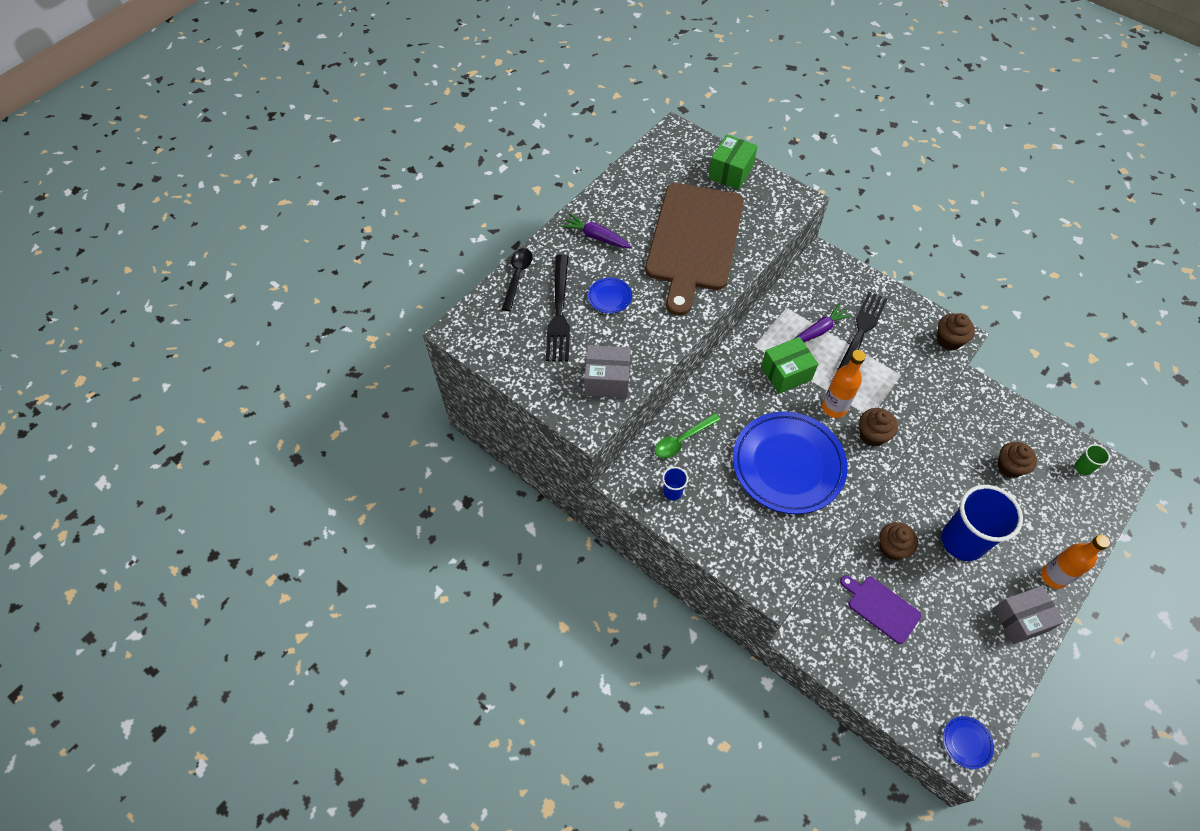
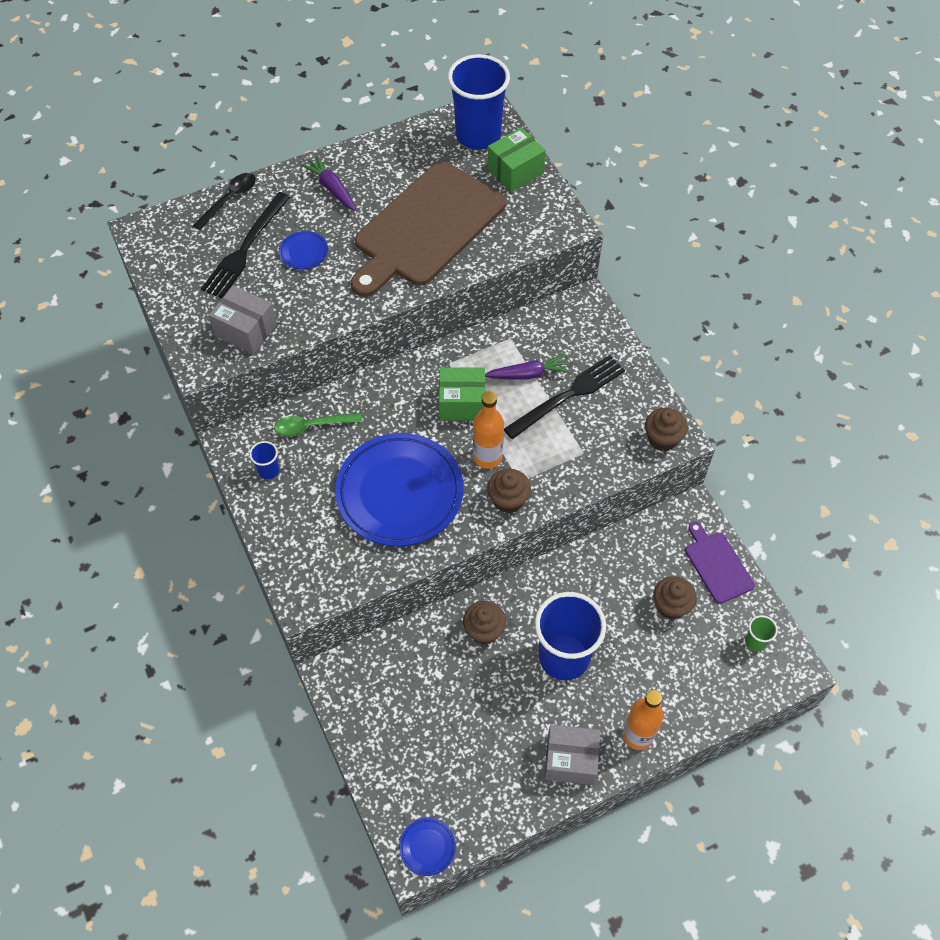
camera: 25 degrees right, 0 degrees up
(682, 154) = (478, 135): none -> blue cup
(881, 607) = (431, 682): purple cutting board -> purple cutting board (717, 565)

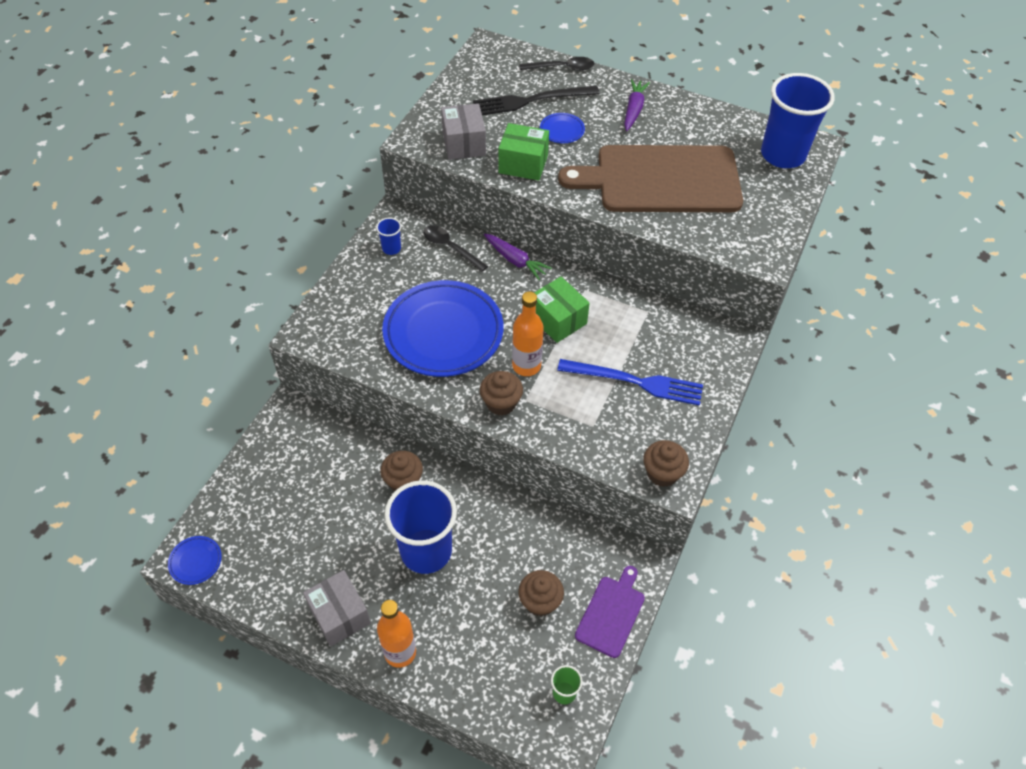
camera: 50 degrees right, 5 degrees down
(311, 426) = (450, 247): green spoon -> black spoon
(515, 171) = (777, 196): green box -> green box (523, 164)
(528, 374) = (627, 343): purple carrot -> purple carrot (515, 260)
(568, 396) = (635, 382): black fork -> blue fork

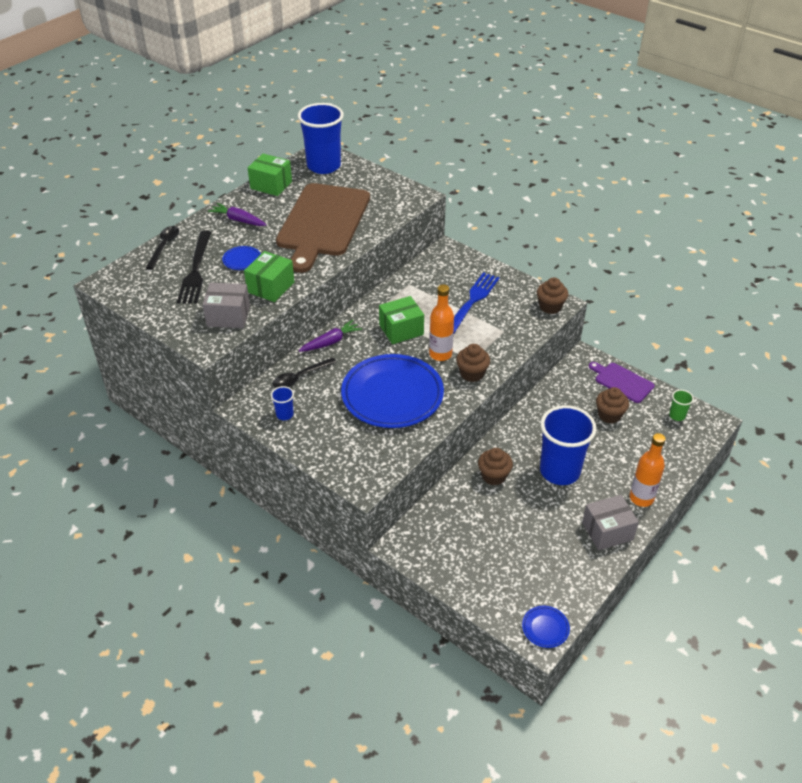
camera: 75 degrees left, 10 degrees down
(716, 119) = (271, 185): none -> green box

